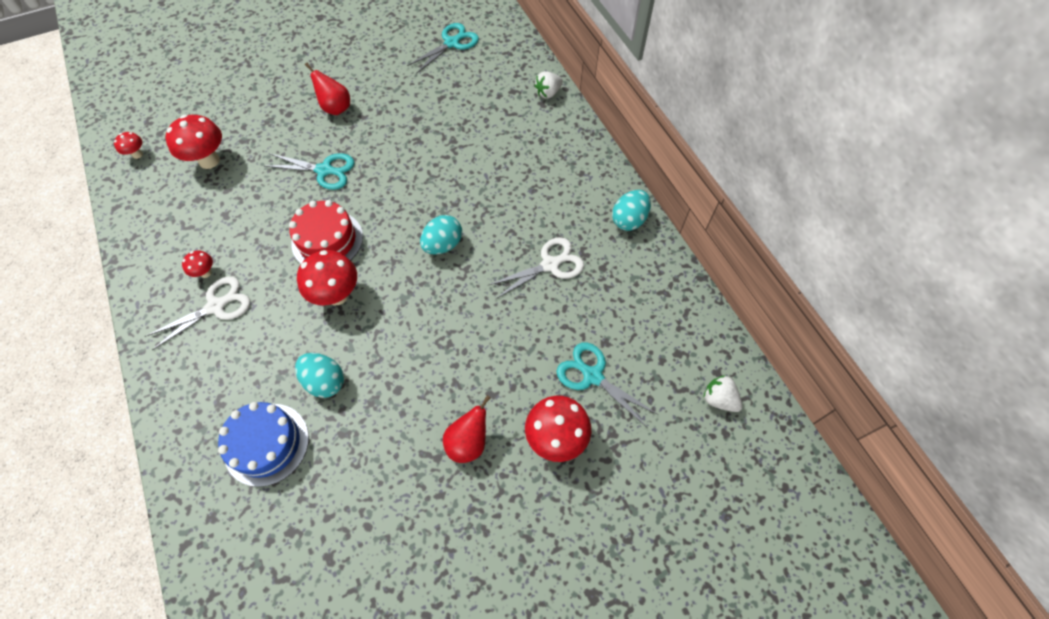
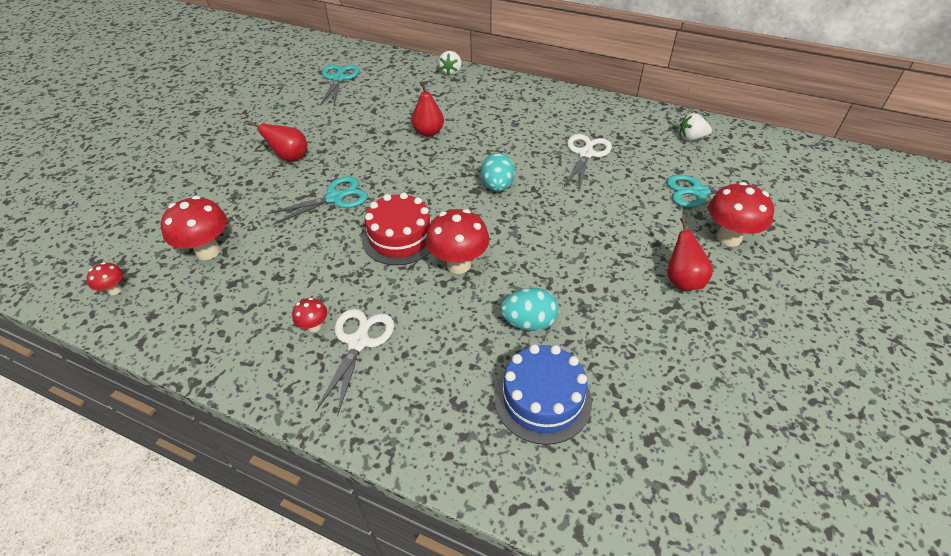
camera: 40 degrees left, 15 degrees down
(455, 151) = (428, 132): none -> red pear
(629, 220) = (598, 106): turquoise egg -> none
(719, 399) = (777, 157): white strawberry -> white strawberry (691, 138)

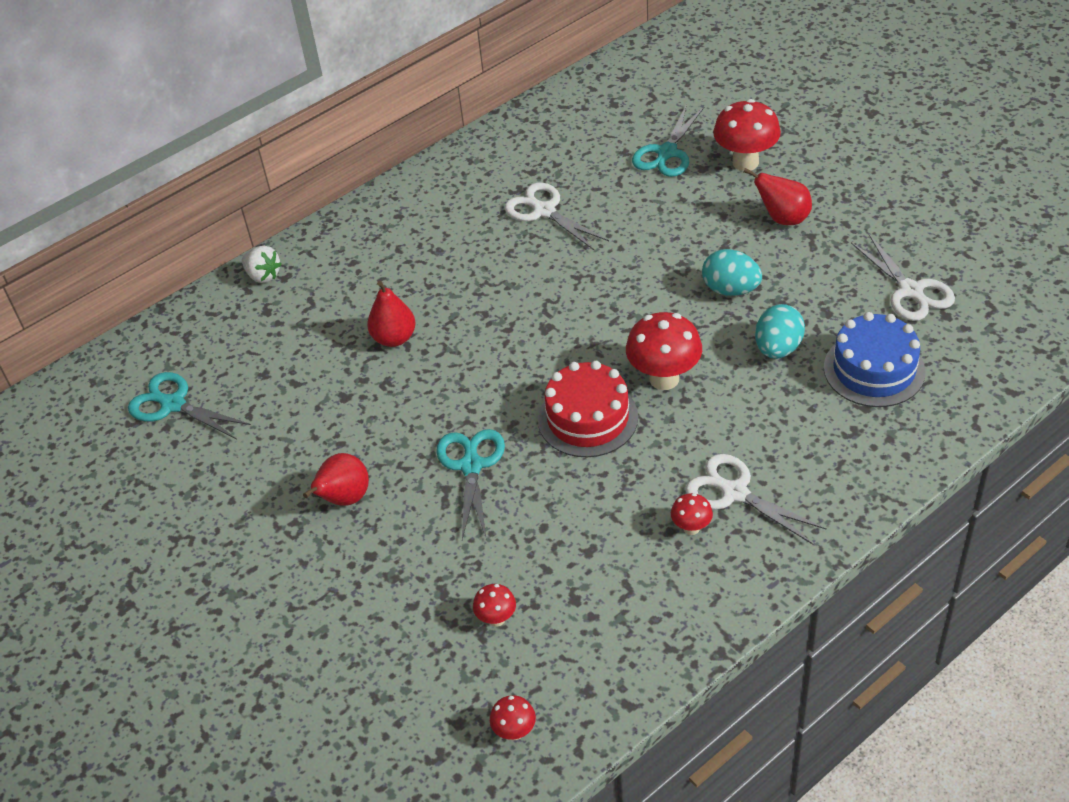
camera: 60 degrees left, 0 degrees up
(208, 251) = (496, 619): red mushroom -> red mushroom, size x0.51
(497, 186) = (551, 306): turquoise egg -> turquoise egg (730, 289)
(661, 400) = (911, 291): none -> white scissors
(691, 138) = (575, 118): white strawberry -> none

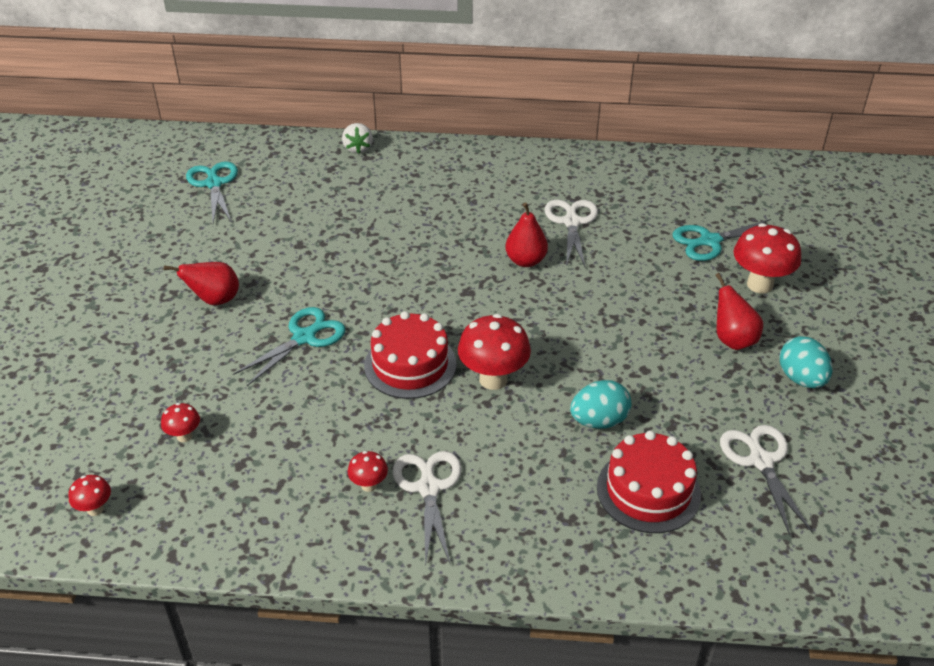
camera: 40 degrees right, 5 degrees down
(394, 338) = (373, 232): red pear -> red pear (525, 261)
(730, 289) = (623, 358): turquoise egg -> turquoise egg (801, 379)
(874, 369) = (648, 491): blue cake -> red cake
(911, 291) = (760, 460): white scissors -> white scissors turned 150 degrees clockwise

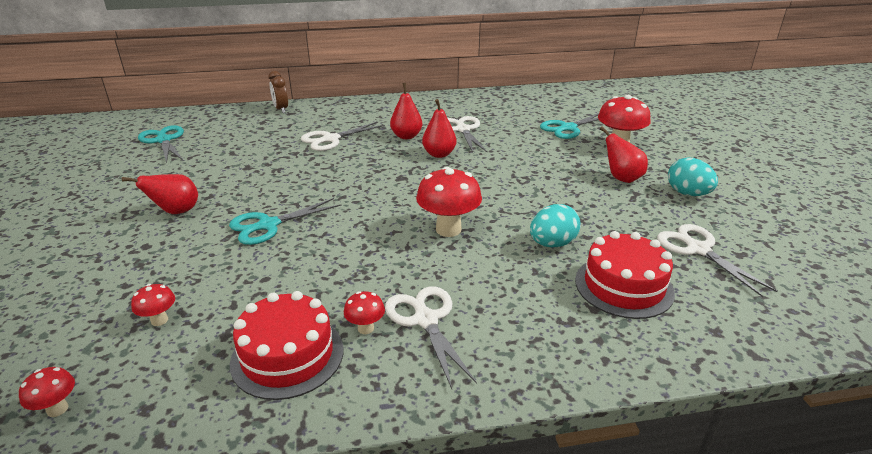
camera: 15 degrees left, 10 degrees down
(304, 337) = (268, 225): turquoise scissors -> turquoise scissors turned 150 degrees counterclockwise
(358, 148) = (281, 109): white strawberry -> brown clock
(404, 213) = (330, 139): none -> white scissors
(410, 365) = (371, 230): red cake -> red cake (287, 355)
(497, 223) = (406, 136): none -> red pear

